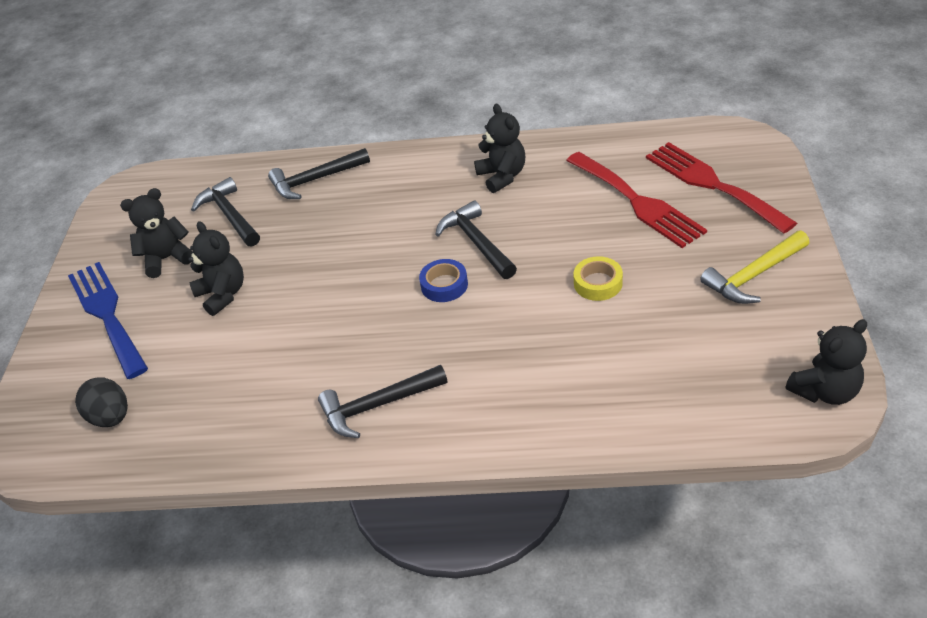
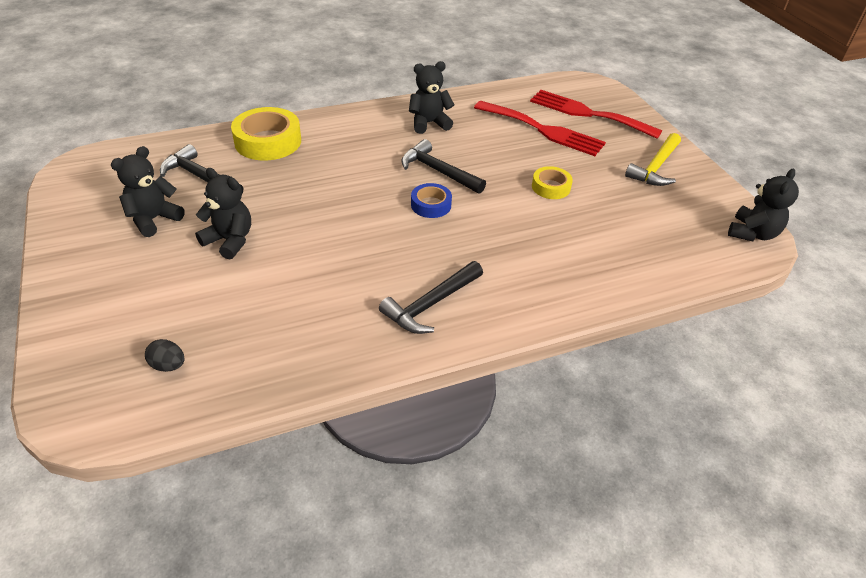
camera: 30 degrees left, 0 degrees up
(107, 314) = (114, 275): blue fork -> none
(111, 417) = (168, 365): black egg -> black egg, size x0.66
(315, 180) = (268, 141): black hammer -> yellow tape
(502, 176) = (429, 123): black teddy bear -> black teddy bear turned 60 degrees counterclockwise

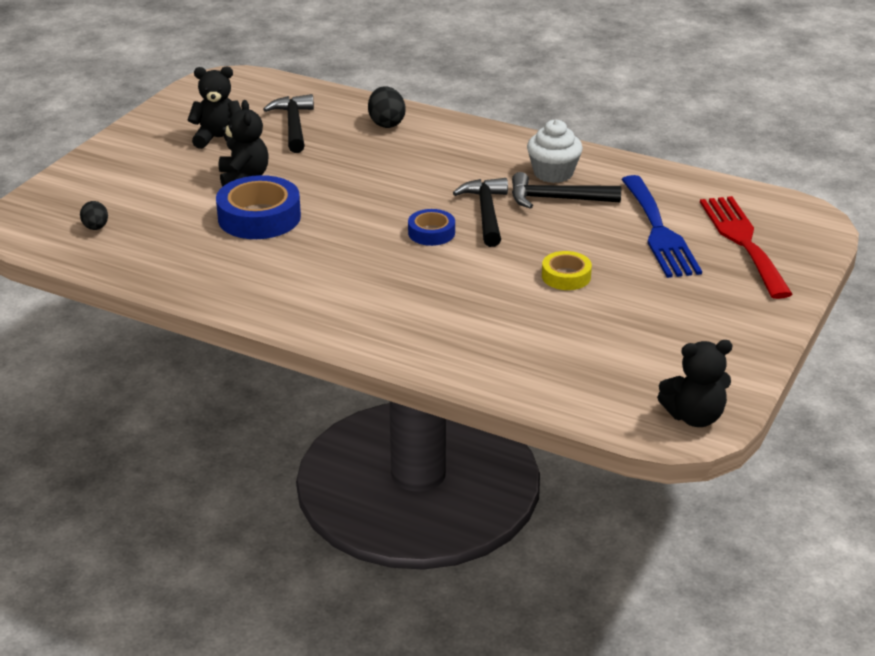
camera: 50 degrees right, 10 degrees down
(268, 141) = (386, 123): yellow tape -> black egg
(296, 266) = (259, 217): none -> blue tape
(429, 123) = (553, 173): black teddy bear -> white cupcake
(431, 304) = (306, 292): black hammer -> black hammer (557, 199)
(543, 130) = (659, 231): red fork -> blue fork
(655, 167) = (713, 318): yellow hammer -> none

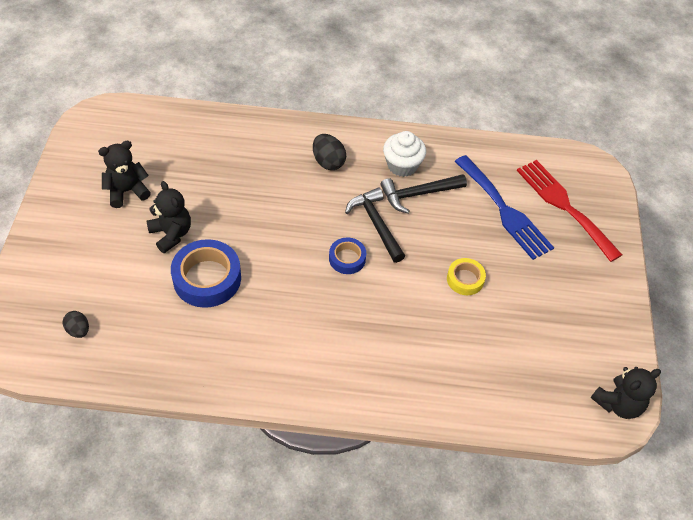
camera: 25 degrees left, 20 degrees up
(293, 125) = (180, 159): black hammer -> none
(386, 123) = (252, 138): black egg -> black egg (328, 162)

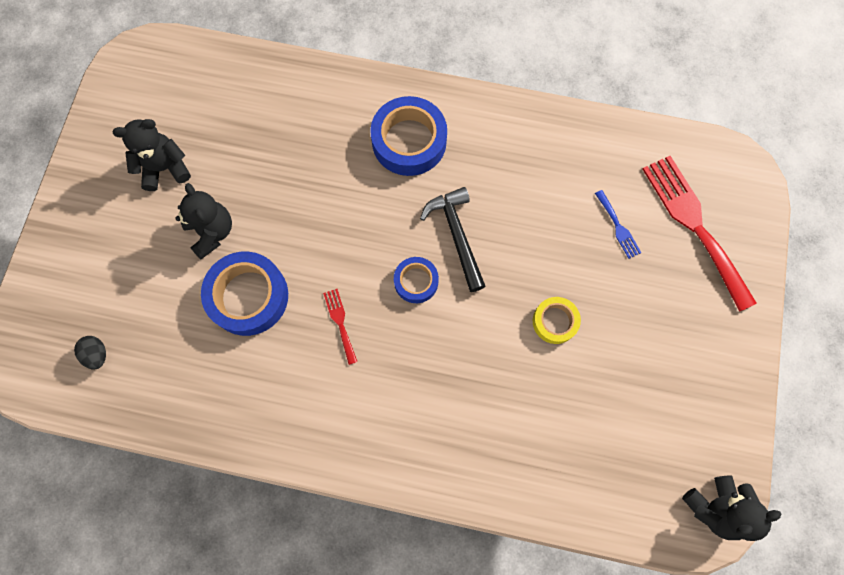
camera: 10 degrees right, 20 degrees up
(287, 292) = (340, 322): none -> red fork
(328, 162) = (409, 141): black egg -> blue tape
(402, 165) = (499, 152): white cupcake -> none
(418, 194) = (514, 195): black hammer -> none
(504, 210) = (618, 227): blue fork -> blue fork, size x0.44

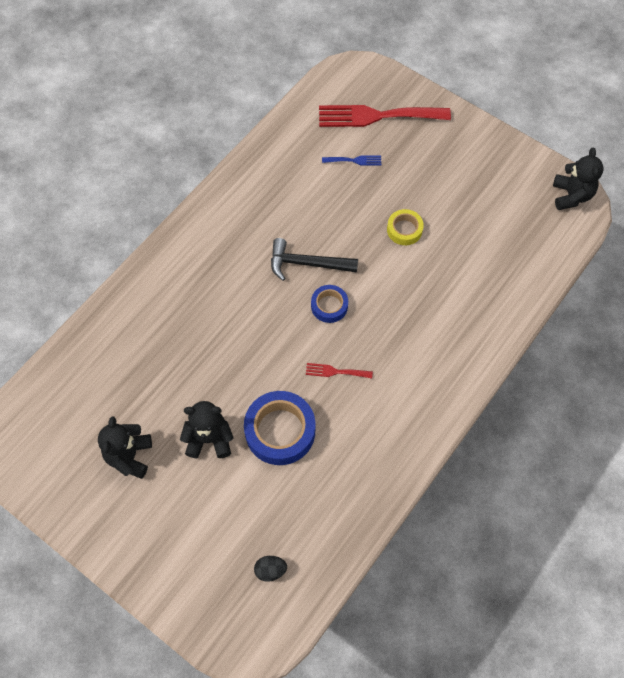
camera: 65 degrees left, 10 degrees down
(409, 141) = (212, 263): blue tape -> none

